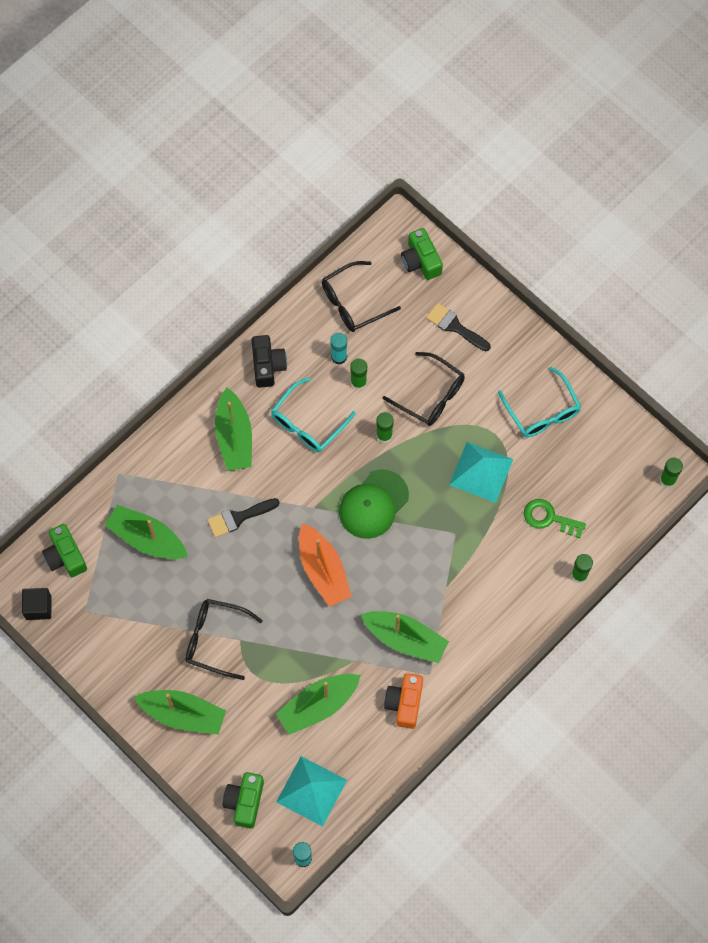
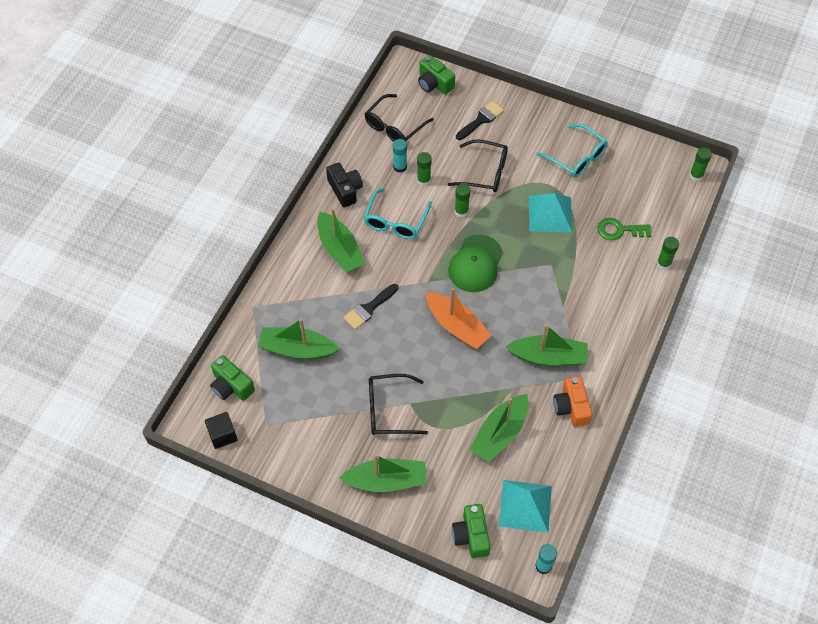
camera: 20 degrees left, 10 degrees down
(455, 326) = (481, 120): black brush -> black brush turned 120 degrees clockwise

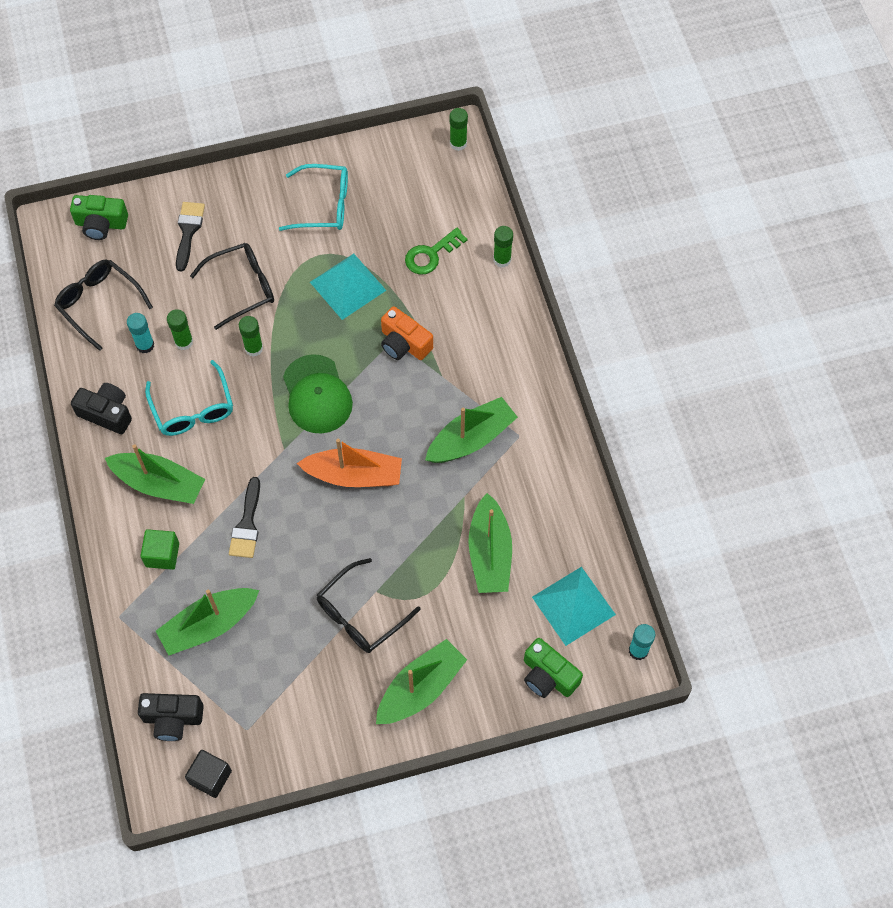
camera: 40 degrees left, 5 degrees up
(231, 386) = (173, 719): green camera -> black camera
(306, 290) = (162, 555): none -> green cube
(394, 126) = (99, 303): black glasses -> black glasses turned 135 degrees clockwise
(571, 407) = (535, 473): orange camera -> orange camera (404, 344)

